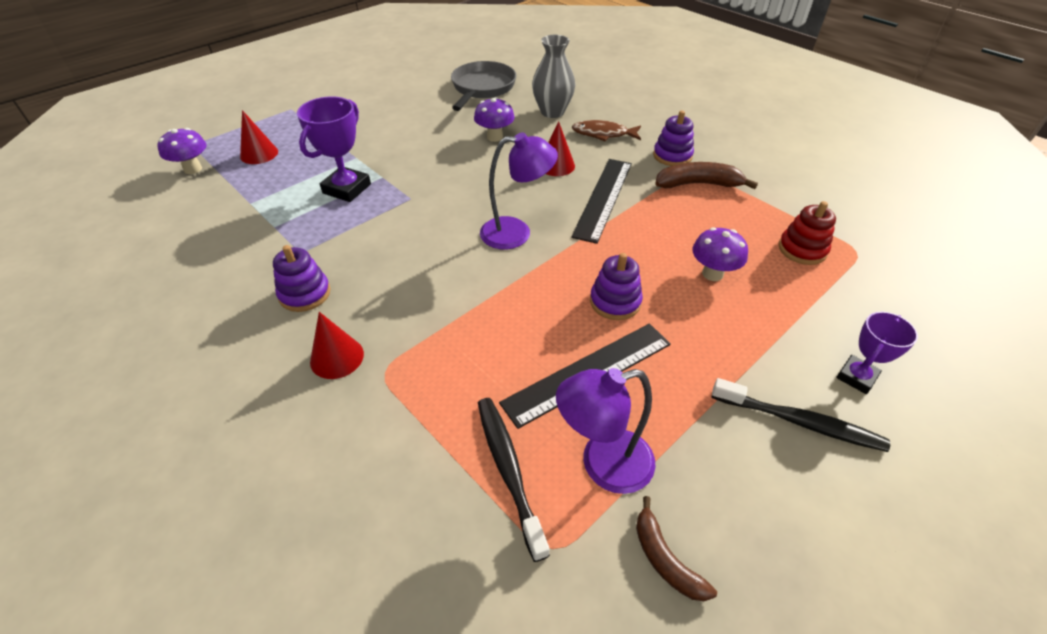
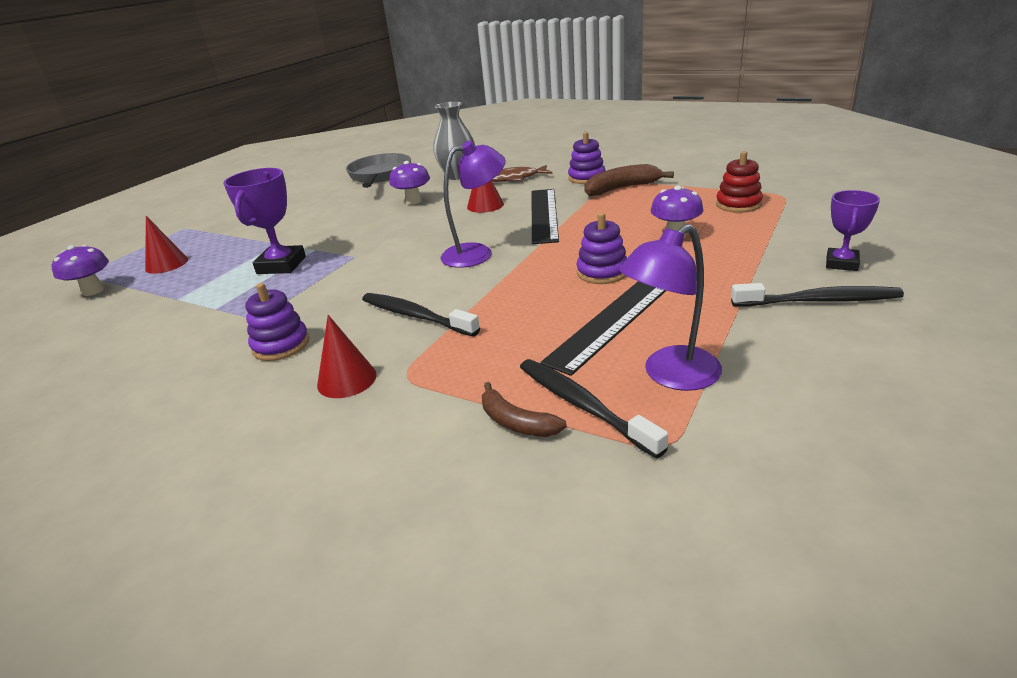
camera: 15 degrees left, 15 degrees down
(425, 299) = (415, 316): none -> black toothbrush
(665, 559) = (775, 418): brown banana -> brown banana (516, 422)

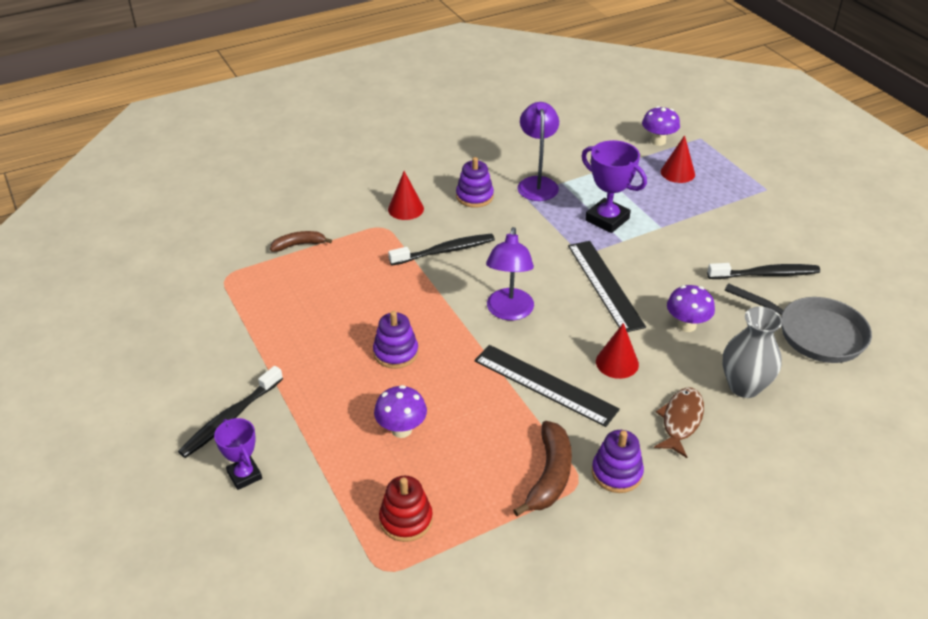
camera: 120 degrees right, 10 degrees up
(583, 406) = (281, 269): black toothbrush -> black toothbrush (765, 274)
(611, 321) = (333, 319): black ruler -> black ruler (605, 285)
(670, 375) = (260, 308): purple lamp -> purple lamp (537, 183)

